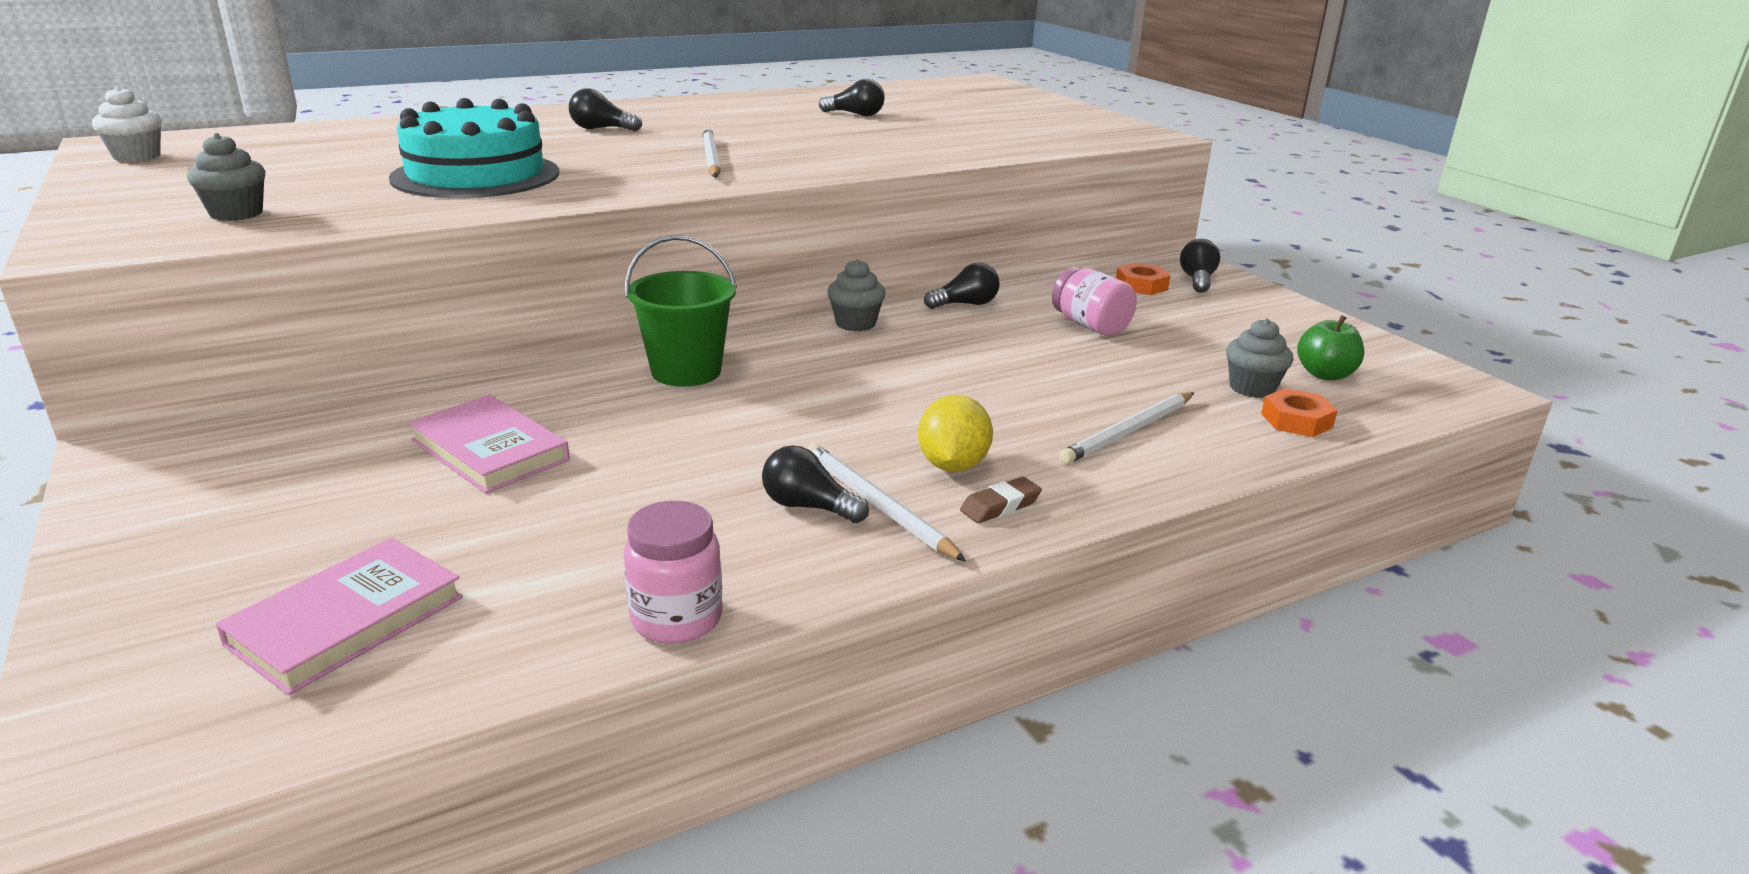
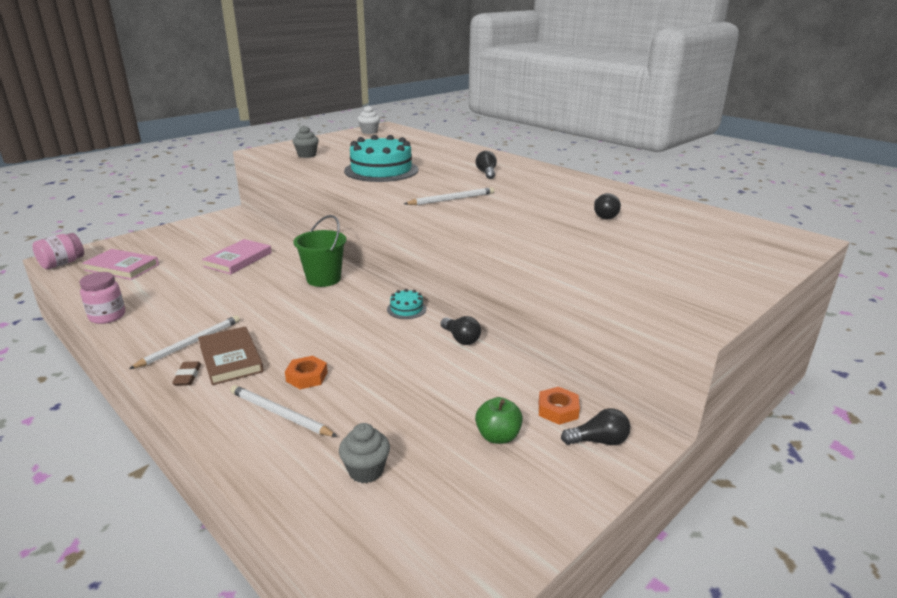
camera: 75 degrees right, 0 degrees up
(808, 507) = (189, 328): black light bulb -> none
(855, 323) = (406, 309): grey cupcake -> turquoise cake
(952, 465) = (231, 358): yellow lemon -> brown book
(1000, 506) = (187, 376): brown eraser -> brown eraser turned 45 degrees clockwise
(1090, 326) = (452, 390): pink jar -> pink jar (62, 263)
(1296, 420) = (312, 493): orange nut -> orange nut (307, 377)
(1325, 374) = (410, 516): green apple -> green apple (498, 436)

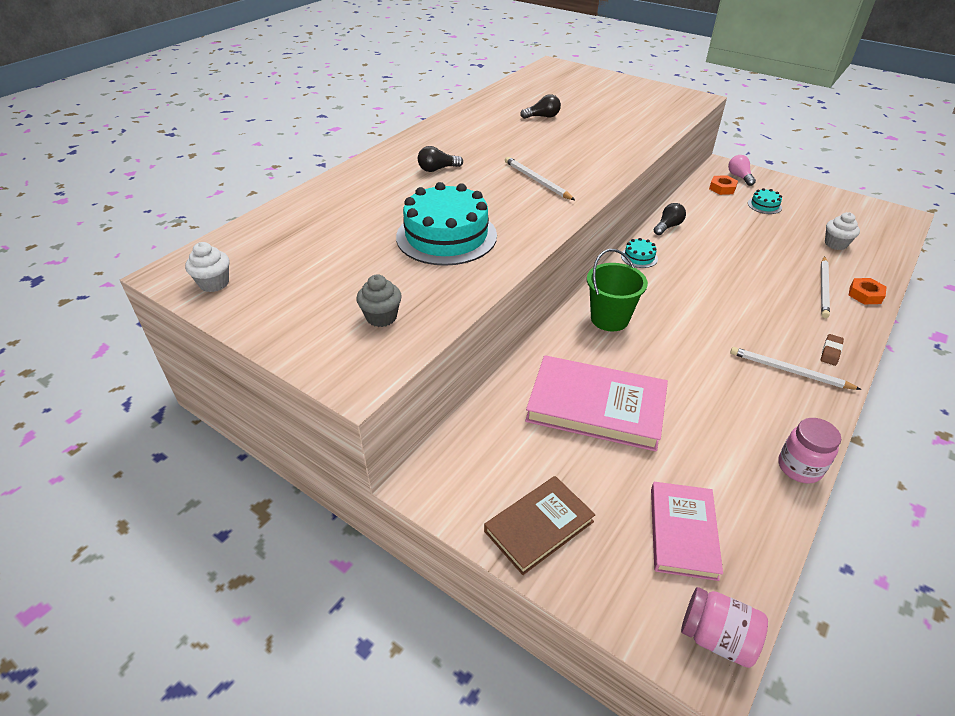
camera: 100 degrees left, 15 degrees up
(187, 376) = (830, 352): brown eraser -> brown eraser turned 45 degrees counterclockwise
(231, 358) = (787, 335): brown book -> brown book (539, 526)
(238, 259) = (596, 407): pink book -> pink book, size x1.59
(307, 377) = (774, 287): orange nut -> orange nut (865, 295)
(366, 470) = (835, 244): grey cupcake -> white cupcake
(498, 436) = (764, 205): green apple -> turquoise cake
(598, 441) = (739, 177): black light bulb -> pink light bulb

